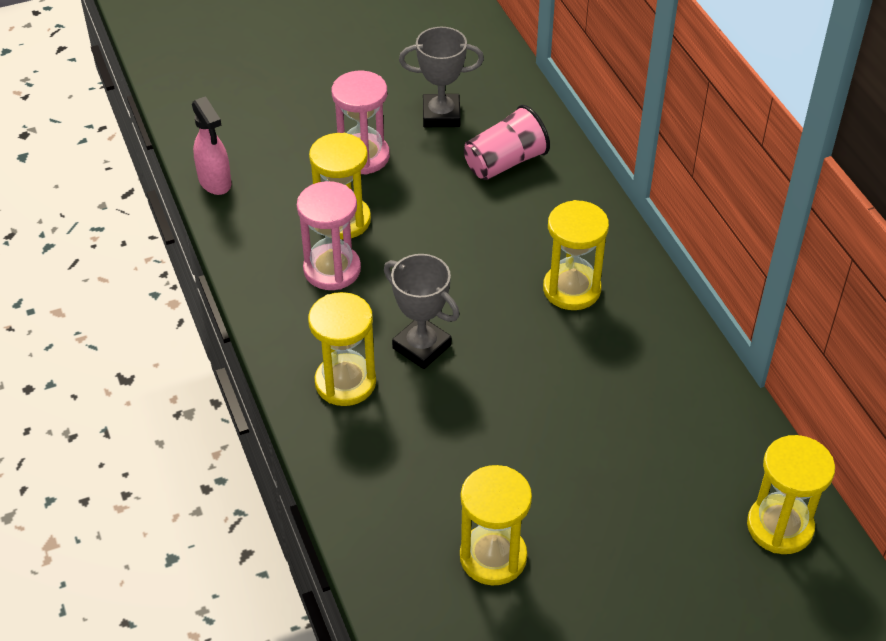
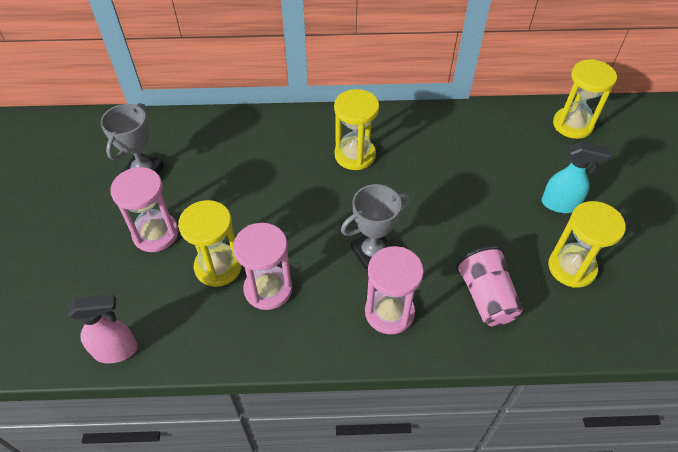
camera: 70 degrees left, 5 degrees up
(345, 382) = (389, 312): yellow hourglass -> pink hourglass
(505, 162) = (217, 152): pink cup -> pink cup (486, 297)
(601, 530) = (560, 204): none -> turquoise spray bottle

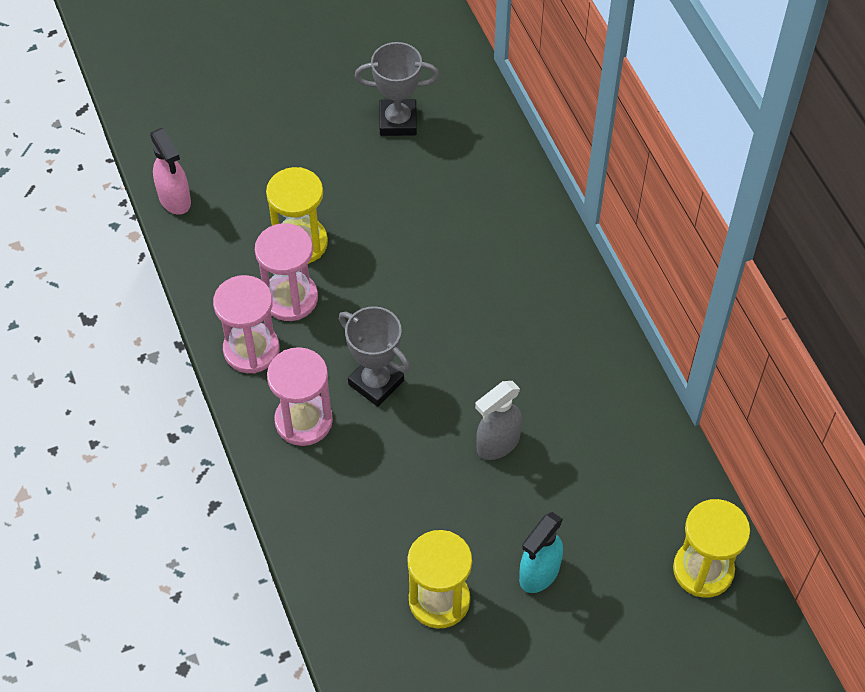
camera: 70 degrees right, 5 degrees up
(156, 234) = (320, 170): pink hourglass -> pink hourglass (251, 349)
(355, 155) = (521, 320): yellow hourglass -> none
(451, 197) = (497, 444): none -> grey spray bottle
(486, 297) = (359, 513): pink cup -> none
(560, 204) = (539, 573): turquoise spray bottle -> turquoise spray bottle turned 45 degrees clockwise

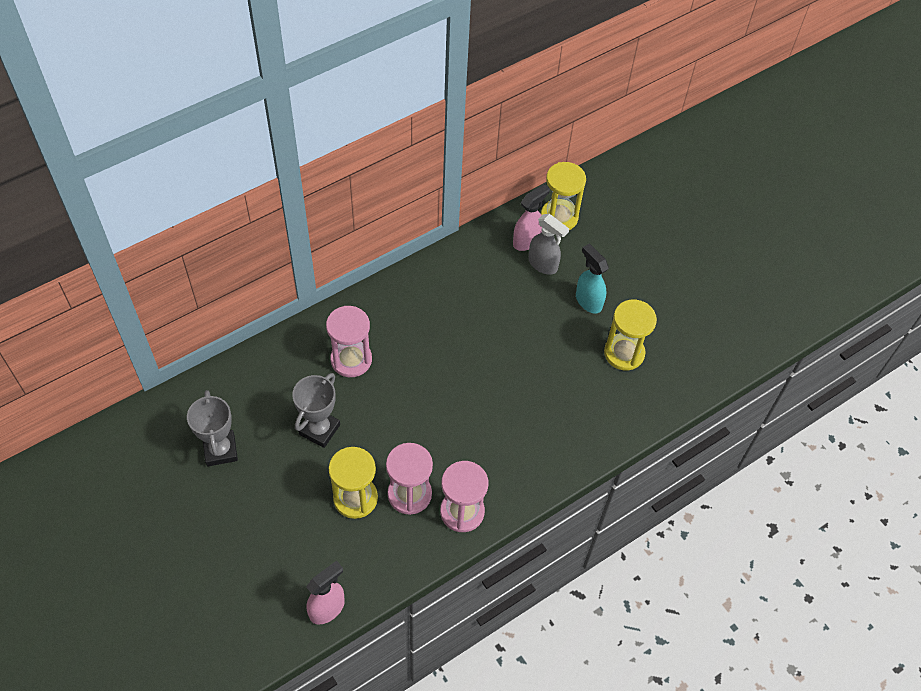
camera: 105 degrees left, 0 degrees up
(303, 421) = (514, 461): pink hourglass -> pink hourglass (351, 360)
(376, 382) = (471, 420): grey trophy -> grey trophy (319, 429)
(497, 444) = (501, 337): grey spray bottle -> grey spray bottle (543, 265)
(539, 573) = (588, 301): turquoise spray bottle -> turquoise spray bottle turned 150 degrees counterclockwise
(662, 513) = (527, 241): none -> pink spray bottle

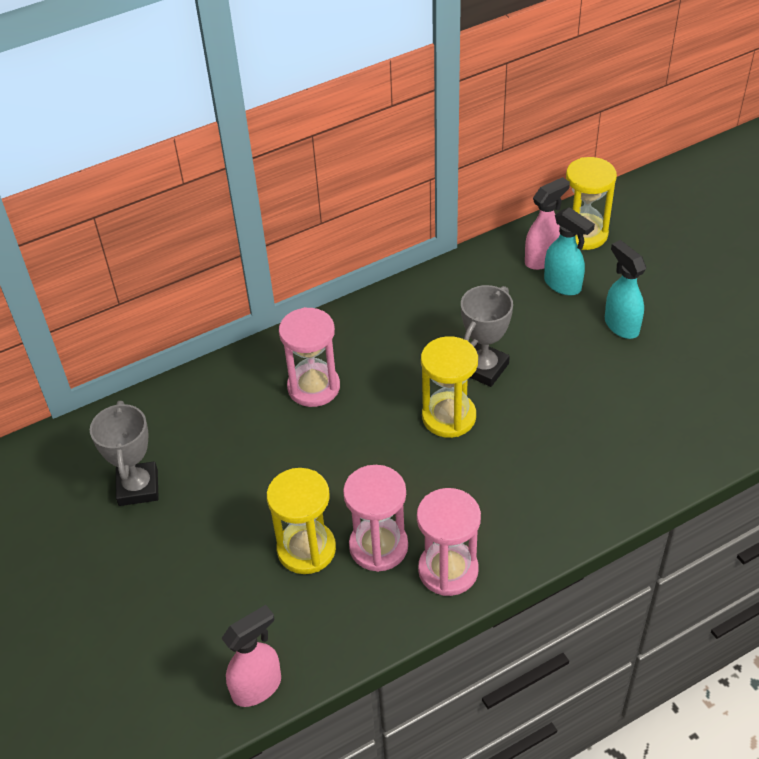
camera: 10 degrees right, 10 degrees down
(319, 429) = (266, 466): grey trophy -> grey trophy (484, 368)
(543, 265) = (563, 285): grey spray bottle -> turquoise spray bottle
(624, 353) = (668, 385): yellow hourglass -> yellow hourglass (449, 417)

